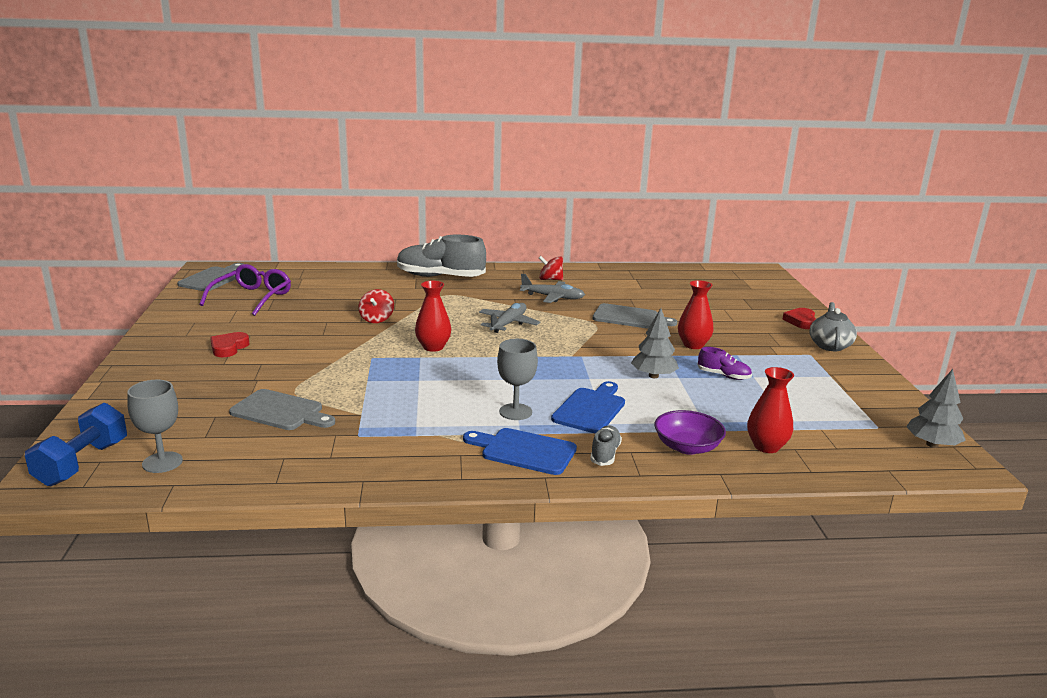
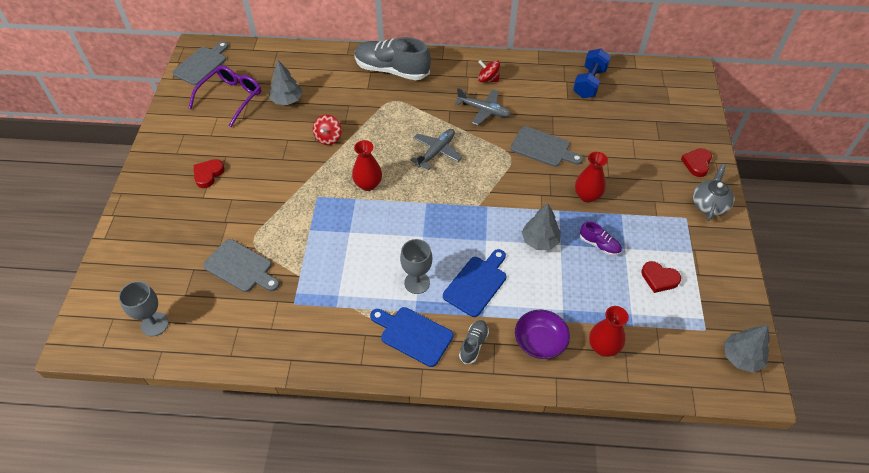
camera: 10 degrees right, 30 degrees up
(82, 463) = (101, 320): blue dumbbell -> blue dumbbell (589, 83)
(321, 297) = (287, 100): none -> grey tree
(804, 395) = (659, 279): none -> red heart

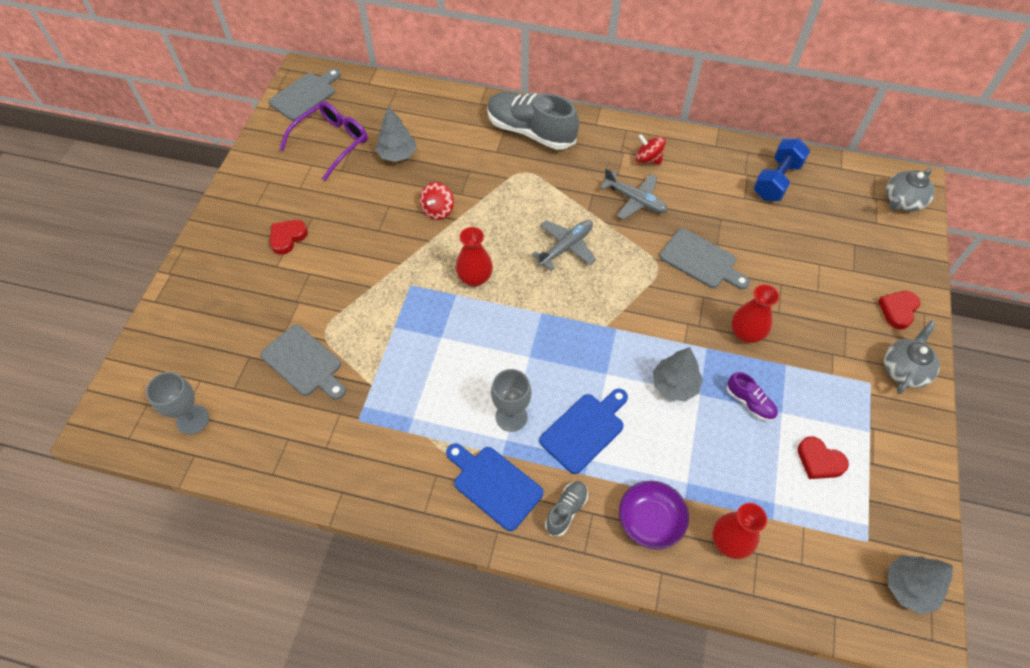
camera: 10 degrees right, 5 degrees up
(685, 86) = (902, 201): none -> grey teapot

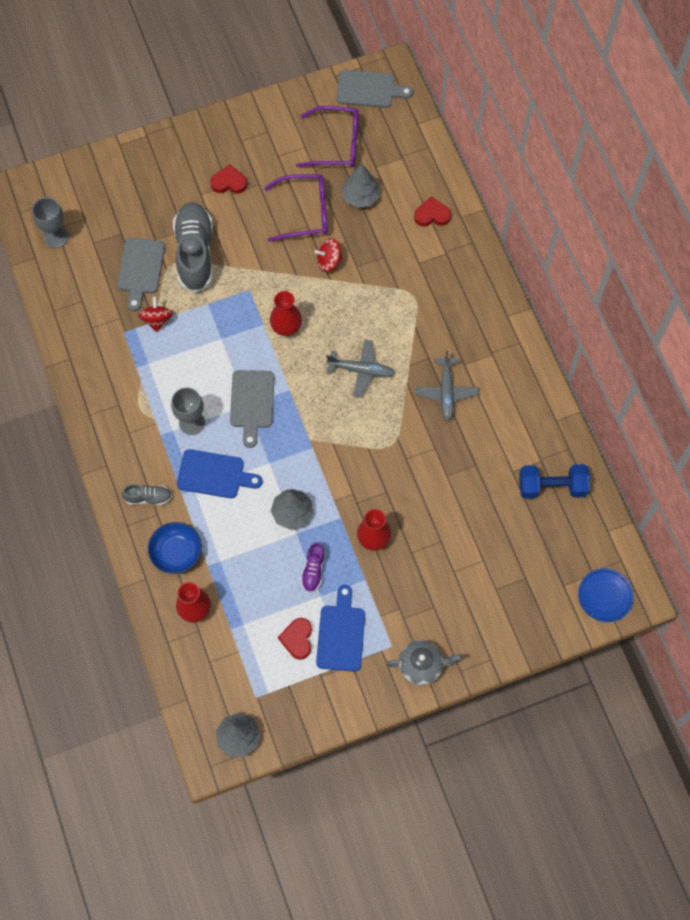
camera: 55 degrees right, 10 degrees up
(374, 200) = (305, 212): none -> purple glasses
(494, 485) = (136, 443): blue cutting board -> blue cutting board (341, 634)
(530, 131) = (460, 273): grey shoe -> grey shoe (195, 253)
(648, 159) = (498, 377): red spinning top -> red spinning top (157, 320)
(650, 520) = (176, 552): purple bowl -> blue bowl
(701, 260) = (421, 472): grey cutting board -> grey cutting board (252, 403)
(898, 310) = (478, 639): red heart -> red heart (432, 215)
(902, 201) = (605, 596): grey teapot -> blue plate

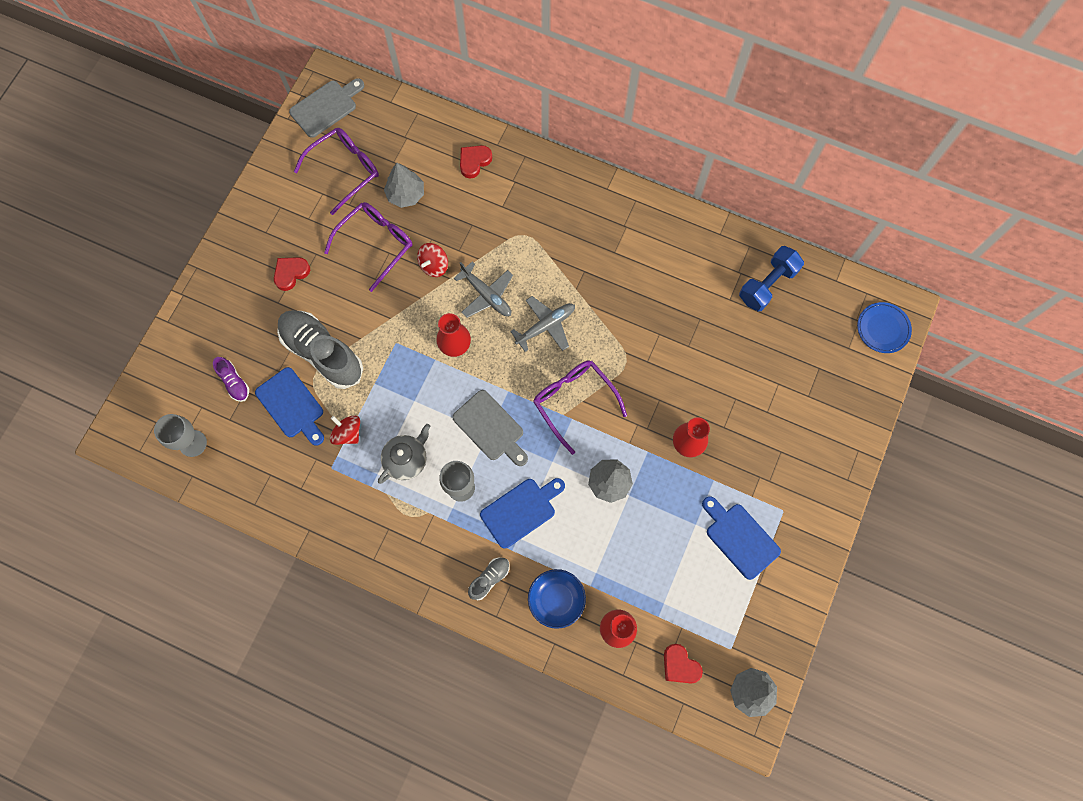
camera: 45 degrees left, 5 degrees up
(140, 269) = (292, 405): grey cutting board -> blue cutting board
(297, 639) = (713, 574): red heart -> red heart (680, 665)
(313, 570) = (670, 510): purple shoe -> purple shoe (234, 382)
(326, 438) = (574, 402): none -> purple glasses
(421, 665) = (818, 503): grey teapot -> grey teapot (406, 459)
(446, 392) = (623, 284): grey plane -> grey plane (486, 295)

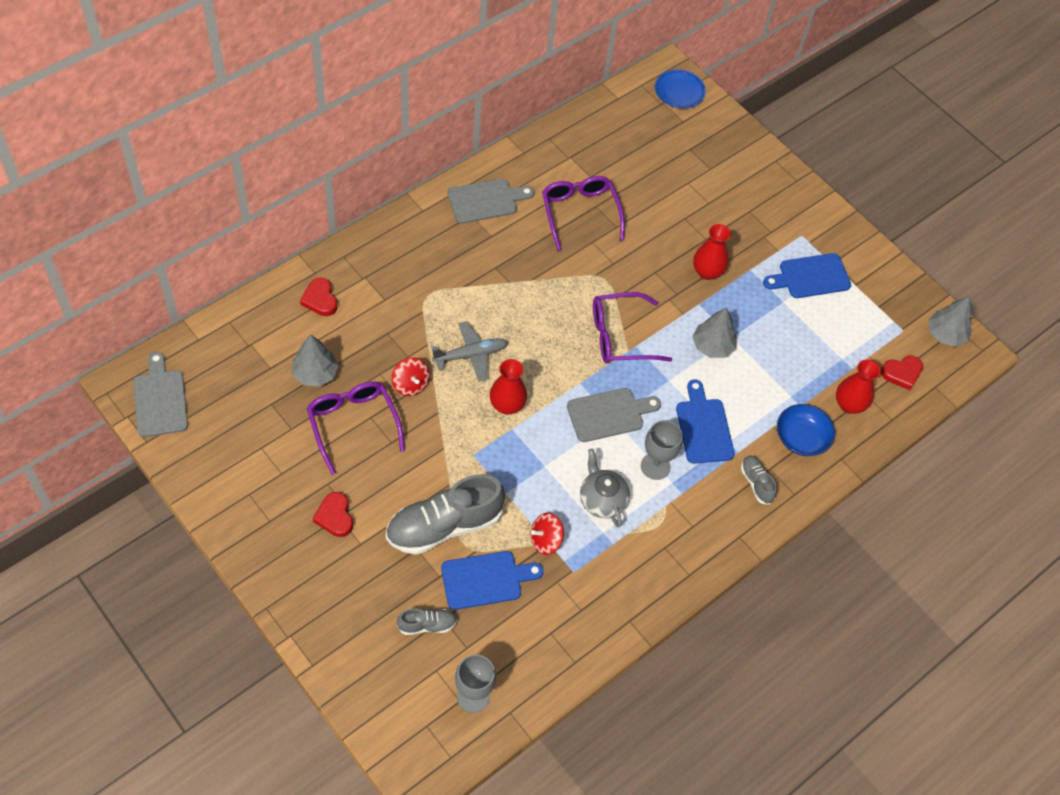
camera: 70 degrees left, 15 degrees down
(234, 382) = (427, 625): purple shoe -> grey shoe
(345, 170) = (248, 415): purple glasses -> purple glasses (580, 213)
(545, 326) = (532, 323): grey plane -> none
(648, 230) = (486, 200): none -> grey cutting board
(767, 285) = (593, 144): blue dumbbell -> none

